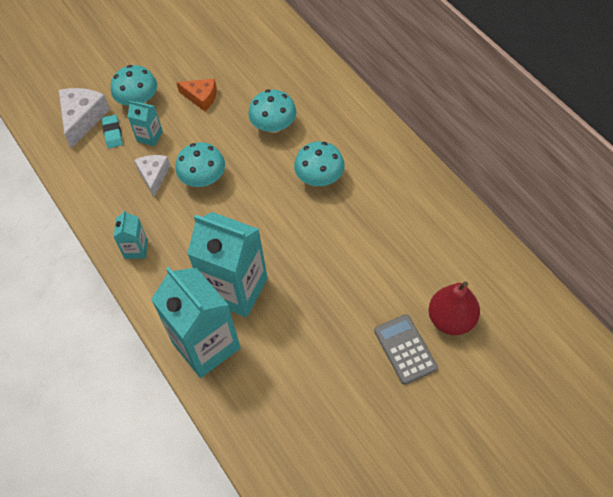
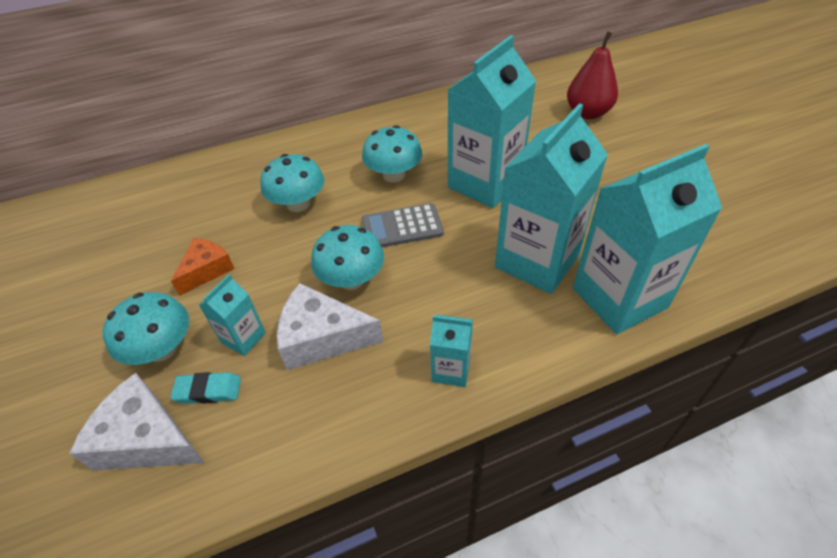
camera: 80 degrees left, 10 degrees down
(154, 176) = (322, 337): white cheese -> white cheese, size x1.51
(321, 244) = (485, 183): none -> turquoise carton
(405, 349) = (620, 143): grey calculator -> grey calculator (402, 227)

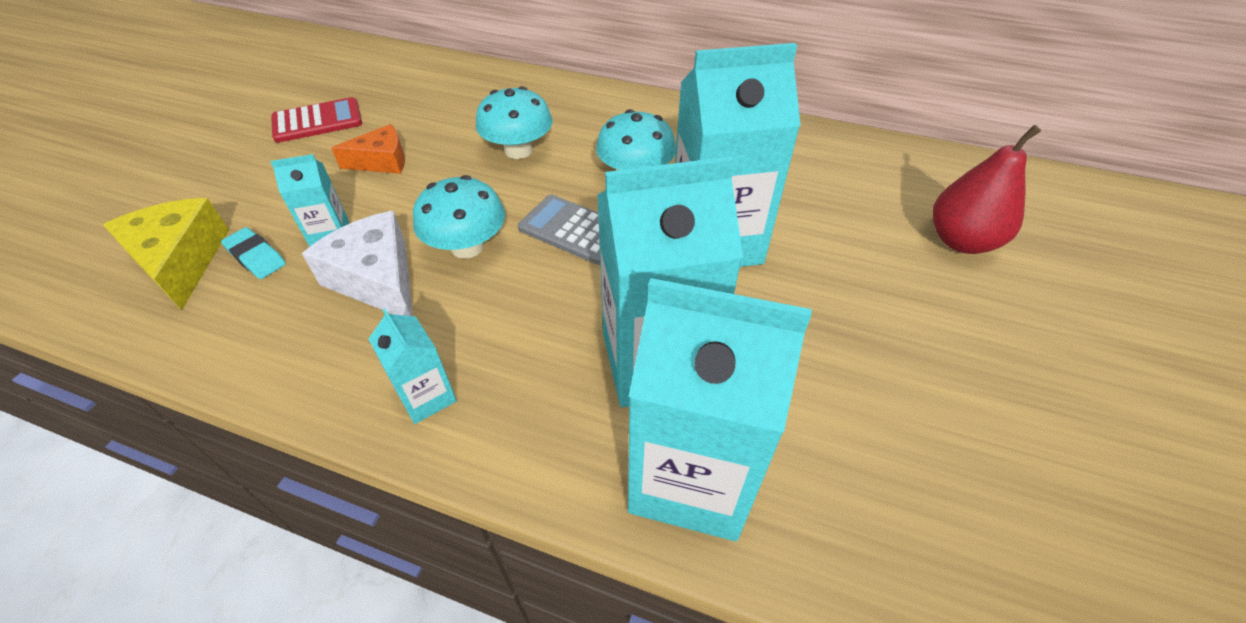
camera: 40 degrees right, 0 degrees up
(103, 278) = (317, 121): none -> red calculator
(147, 439) = (181, 261): white cheese -> yellow cheese
(162, 349) = (276, 201): turquoise mushroom -> none

